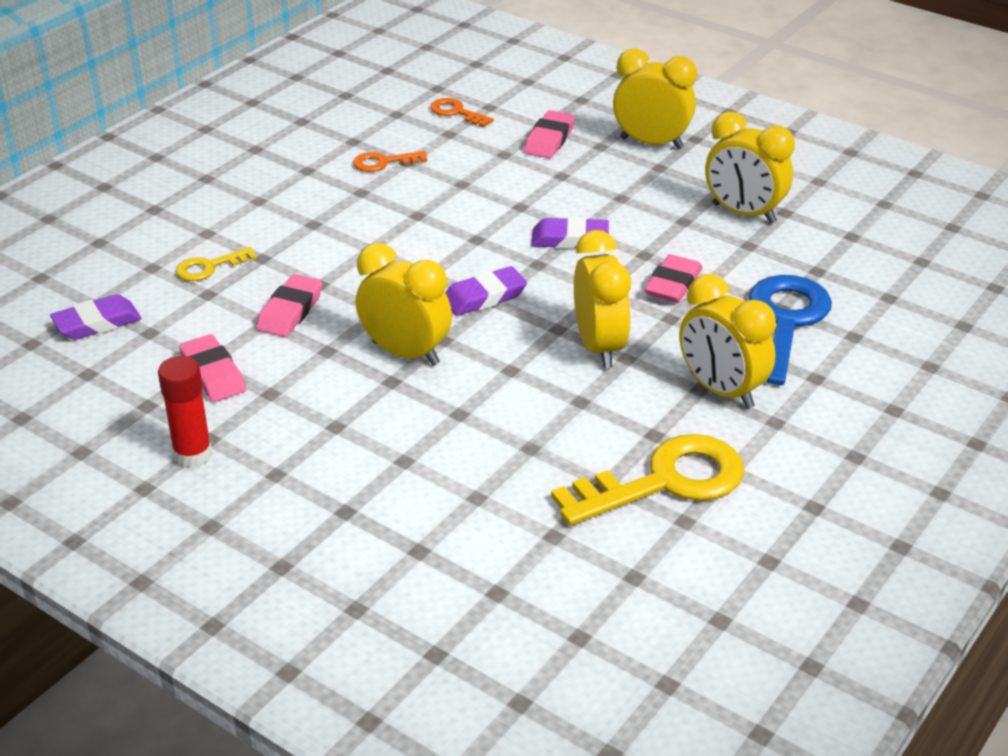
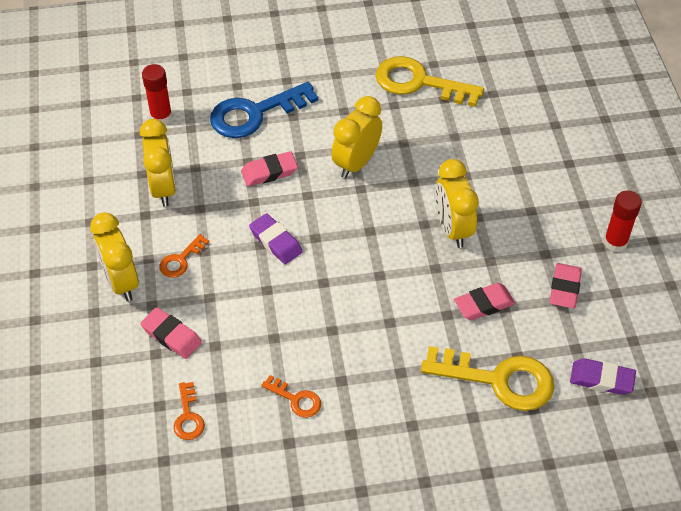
camera: 135 degrees left, 15 degrees up
(209, 267) = (498, 379): yellow key -> yellow key, size x2.06
(484, 297) = (371, 236): purple eraser -> none
(549, 140) = (171, 336): pink eraser -> pink eraser turned 60 degrees clockwise
(630, 181) = (181, 260): none -> orange key
(721, 390) = (336, 103): yellow clock -> none
(863, 261) = (161, 117): none -> red glue stick

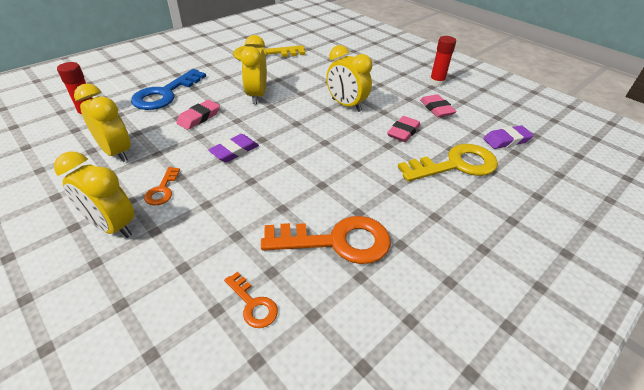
camera: 35 degrees left, 10 degrees down
(171, 336) = (190, 246): pink eraser -> none
(276, 241) = (234, 151): purple eraser -> purple eraser turned 60 degrees counterclockwise
(296, 399) = (336, 241): orange key -> orange key, size x2.06

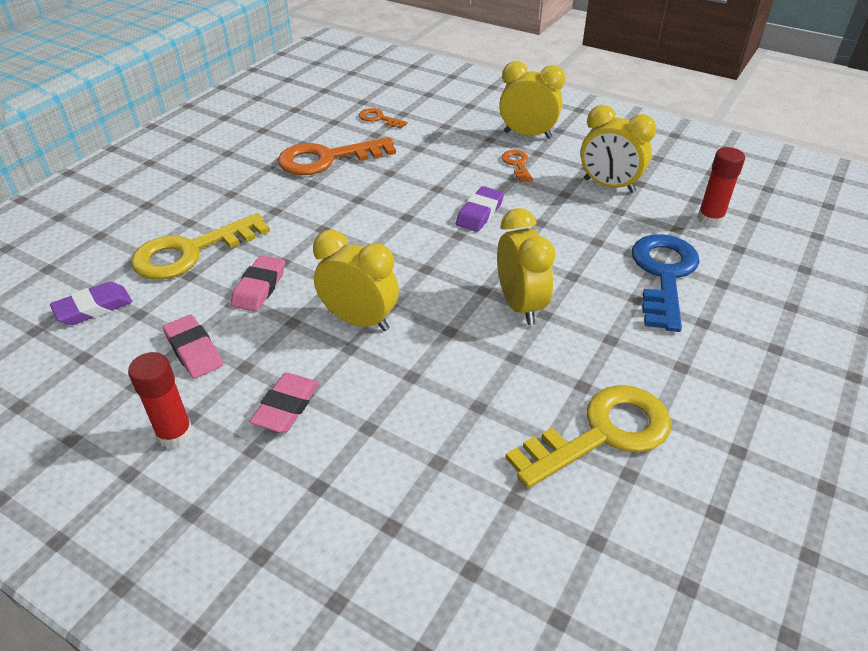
camera: 165 degrees right, 0 degrees up
(199, 117) = (568, 246): pink eraser -> pink eraser (286, 406)

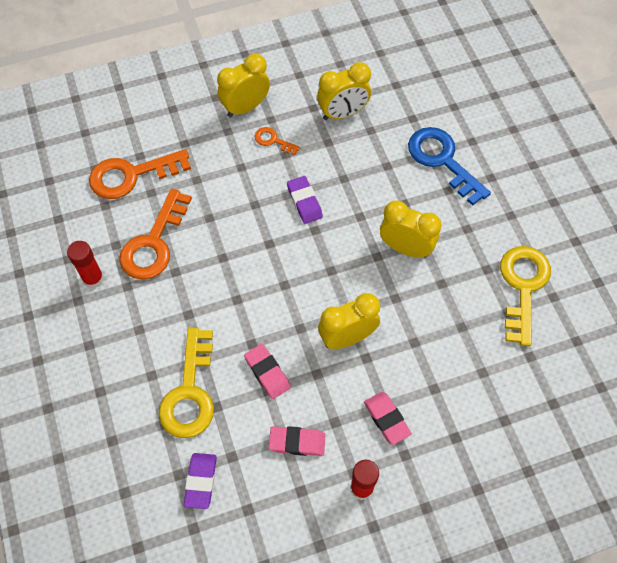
camera: 50 degrees left, 20 degrees up
(379, 119) = (132, 175): orange key -> orange key, size x2.06
(710, 219) = (419, 95): red glue stick -> red glue stick (93, 279)

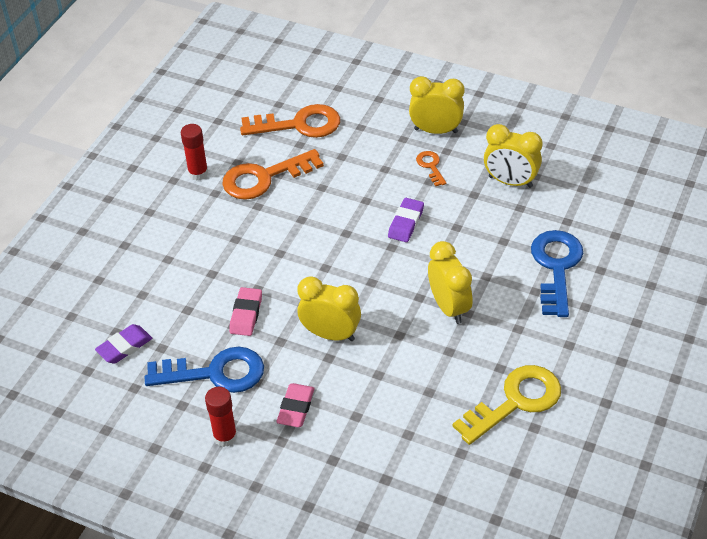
camera: 45 degrees right, 15 degrees down
(132, 175) = (299, 124): orange key -> orange key turned 150 degrees clockwise
(190, 392) = (180, 287): yellow key -> none
(297, 442) = (215, 373): pink eraser -> blue key

